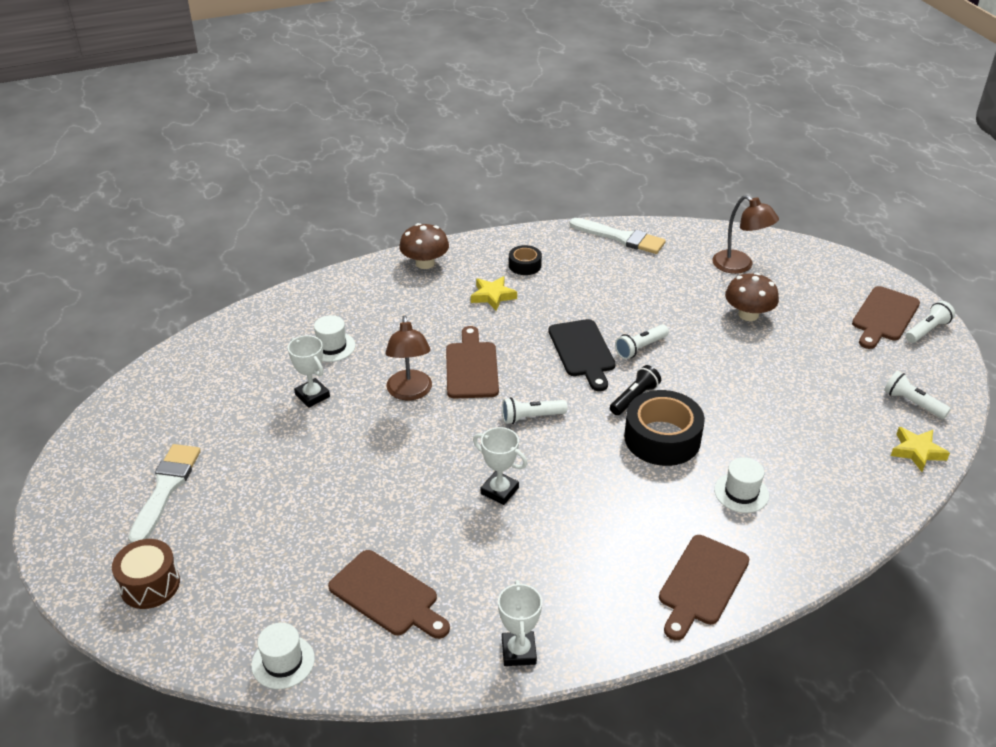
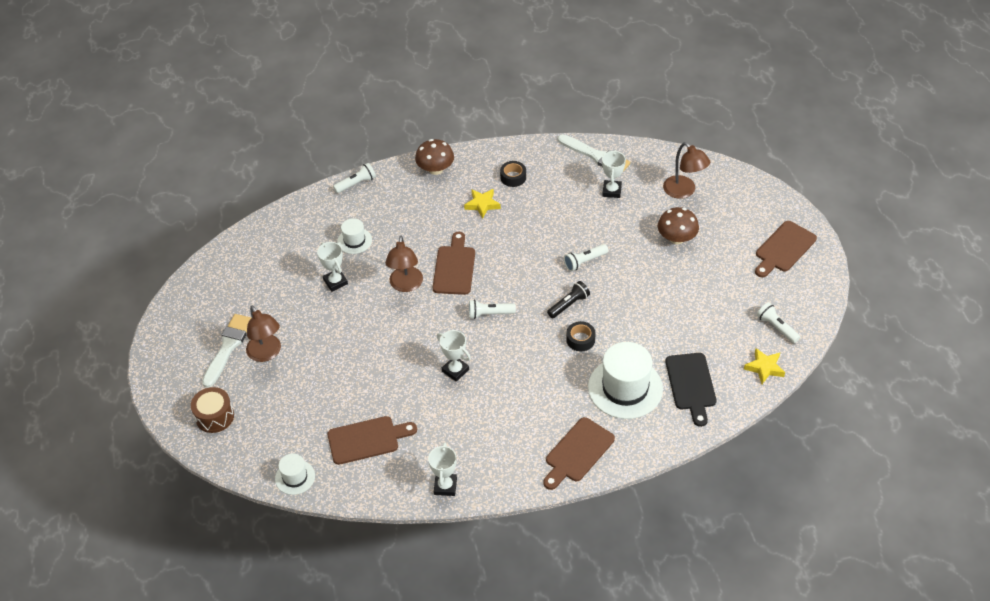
camera: 10 degrees right, 10 degrees up
(223, 492) = (267, 353): none -> brown lamp
(387, 595) = (367, 439): brown cutting board -> brown cutting board turned 60 degrees counterclockwise
(582, 351) = (540, 261): black cutting board -> black cutting board (691, 385)
(651, 271) = (612, 191): none -> white trophy
(662, 438) = (580, 339): black tape -> black tape, size x0.52
(741, 493) = (625, 388): white hat -> white hat, size x1.94
(927, 330) = (813, 264): white flashlight -> white flashlight (356, 183)

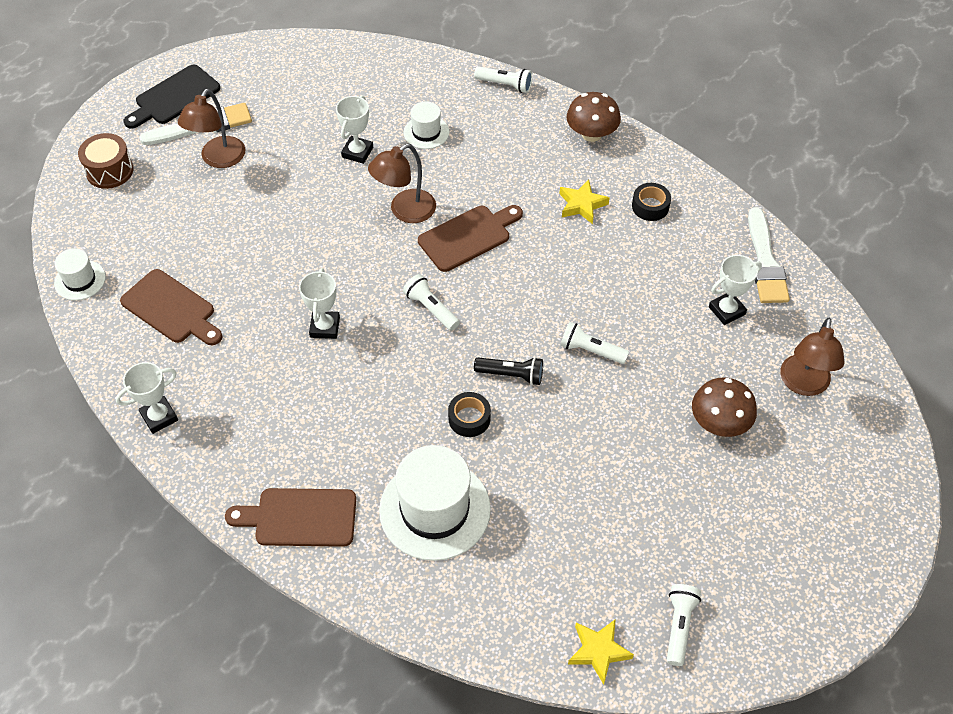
camera: 50 degrees right, 5 degrees up
(691, 385) = (499, 580): black cutting board -> black cutting board (174, 97)
(784, 249) = (822, 556): brown cutting board -> none

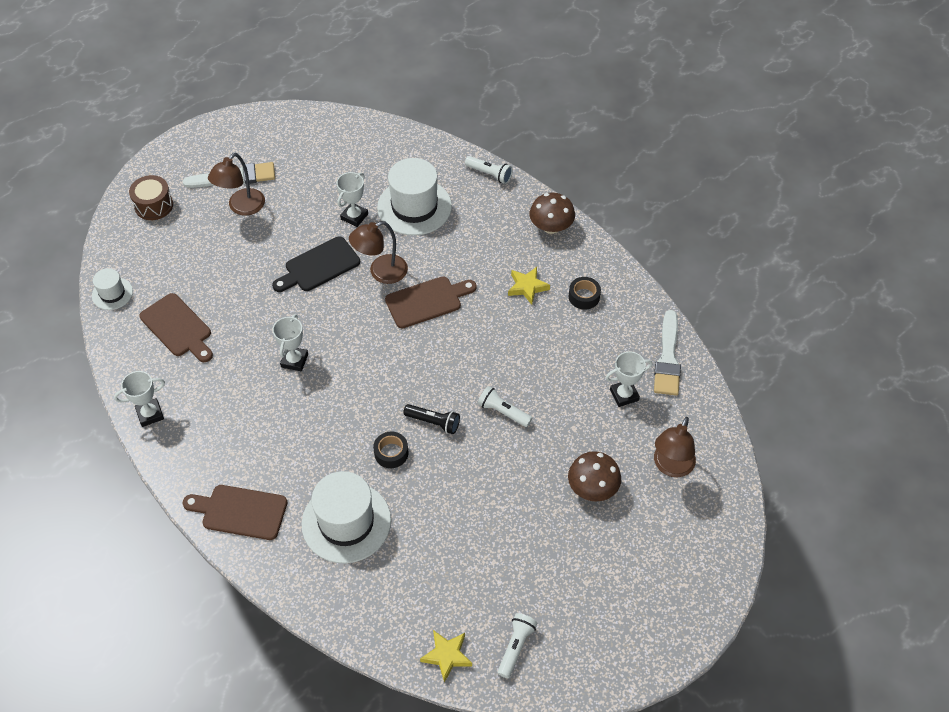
camera: 10 degrees right, 0 degrees up
(174, 97) = (218, 149): black cutting board -> black cutting board (319, 266)
(426, 132) = (414, 207): white hat -> white hat, size x1.94
(431, 308) = (382, 357): white flashlight -> none

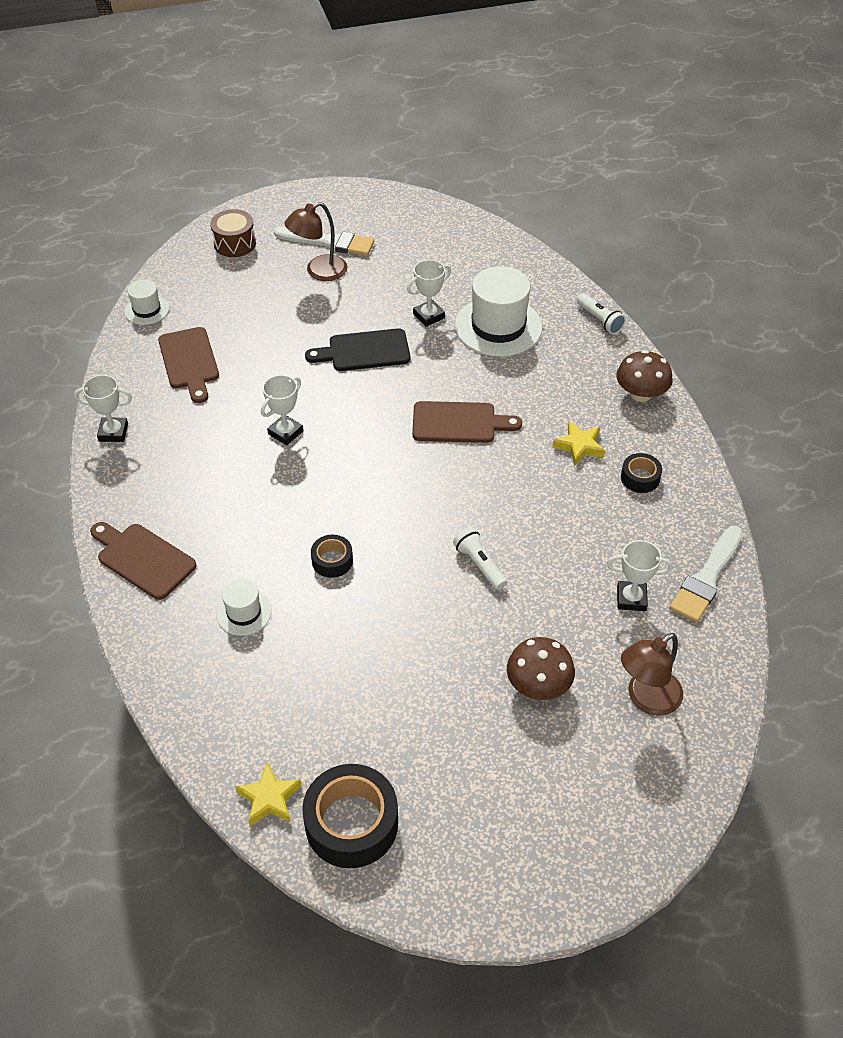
camera: 25 degrees right, 5 degrees down
(346, 522) = (244, 612): white hat -> white hat, size x0.52
(381, 272) = (425, 378): brown lamp -> none
(433, 422) = (396, 547): black flashlight -> none
(516, 647) = (351, 823): white flashlight -> black tape

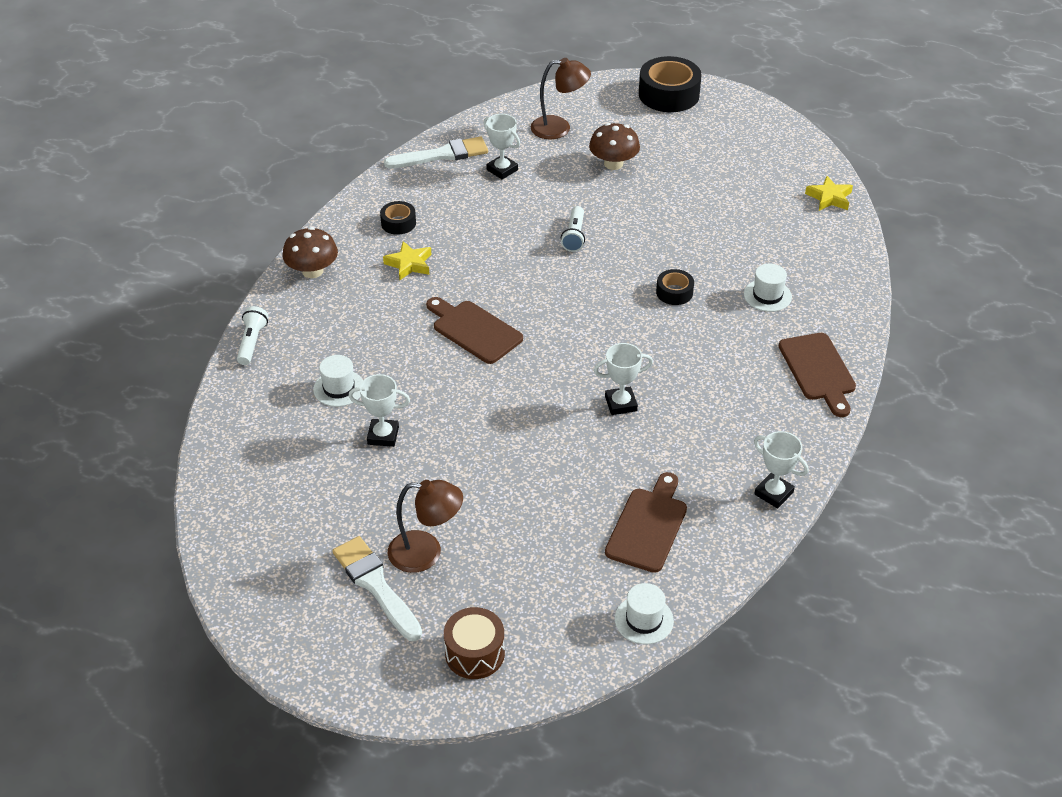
camera: 140 degrees left, 5 degrees down
(351, 823) = (789, 165): black tape -> black tape (669, 94)
(364, 351) = (478, 436): black cutting board -> none
(498, 326) = (339, 388): white hat -> white hat, size x0.52

